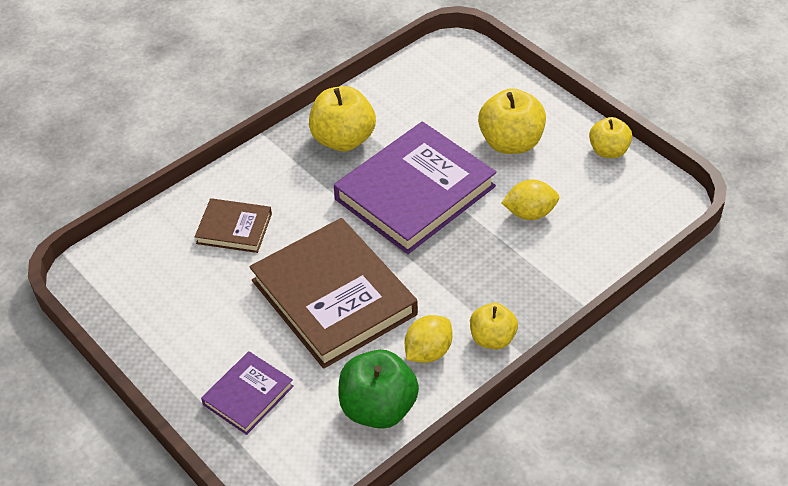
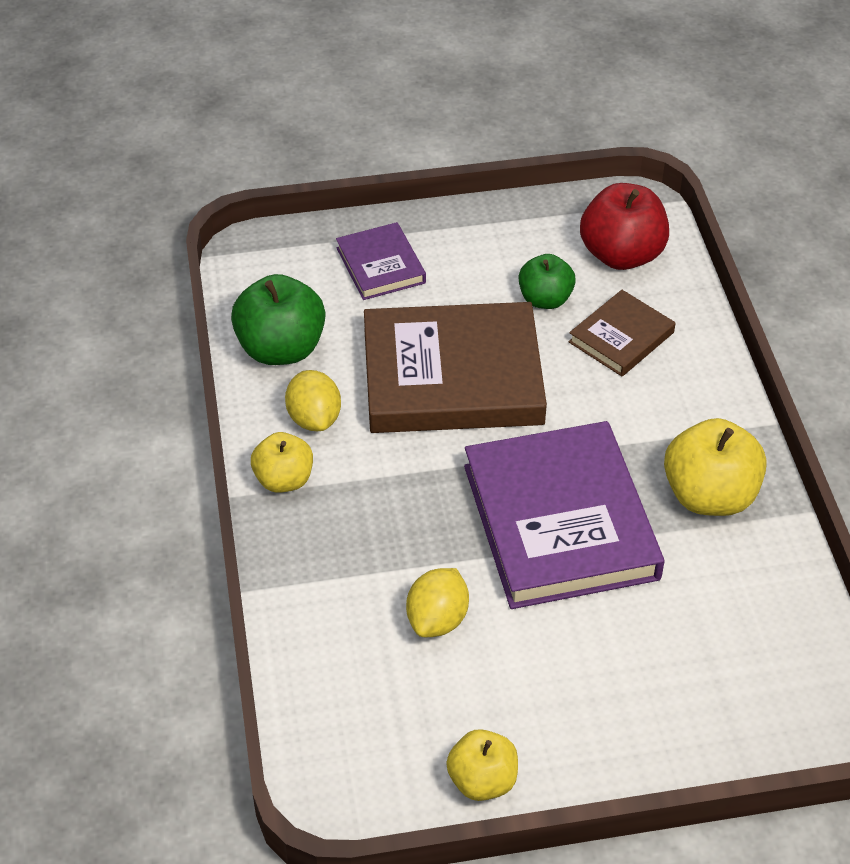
camera: 120 degrees right, 0 degrees up
(147, 262) = (621, 255): none -> red apple
(222, 283) = (545, 299): none -> green apple
(510, 143) = (580, 672): yellow apple -> none

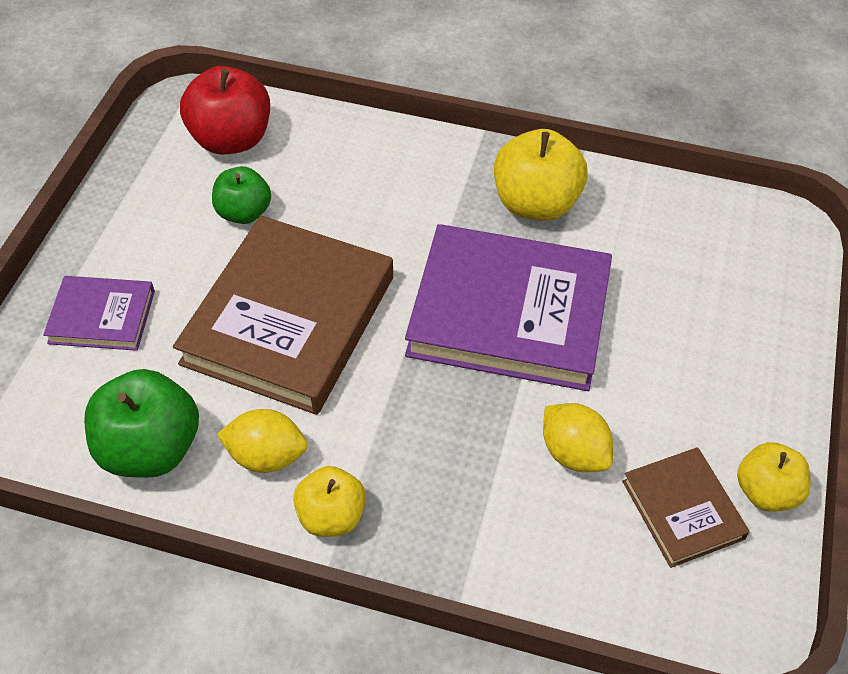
camera: 65 degrees left, 5 degrees up
(621, 337) = (327, 182): brown book -> brown book (682, 509)

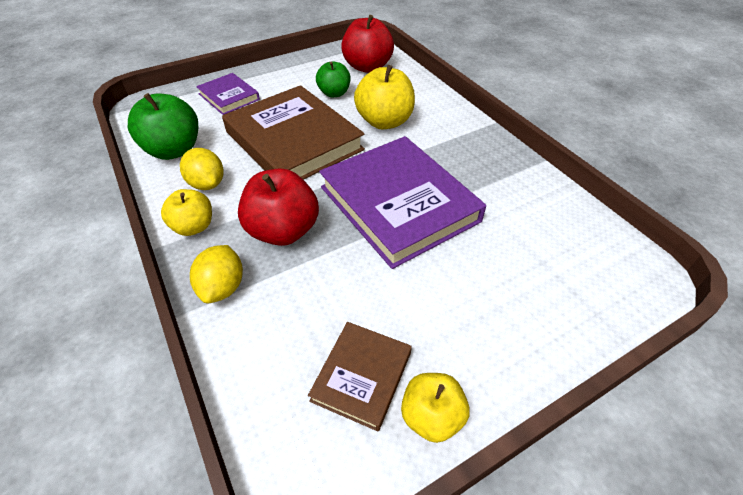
camera: 45 degrees right, 5 degrees down
(289, 320) = (293, 141): brown book -> brown book turned 75 degrees clockwise
(435, 439) = (283, 231): none -> red apple
(535, 204) = (482, 166): yellow apple -> yellow apple (384, 122)
(573, 453) = (341, 292): yellow lemon -> yellow lemon (223, 287)

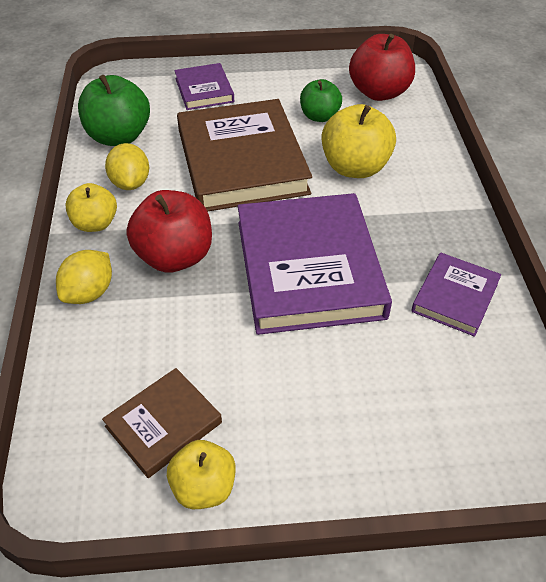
camera: 25 degrees right, 0 degrees up
(516, 189) = (455, 297): none -> purple book

